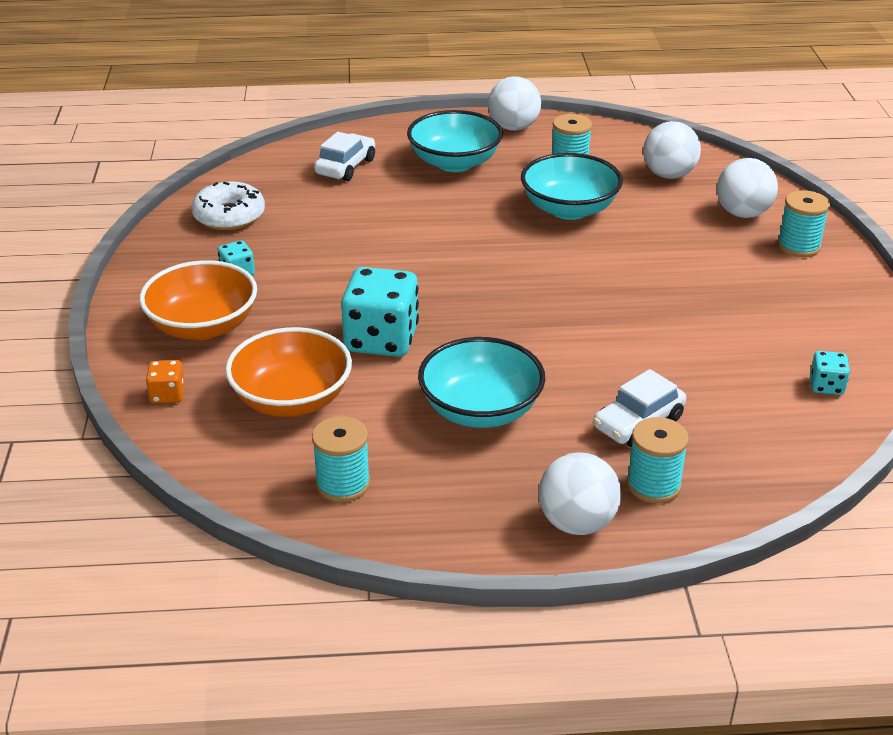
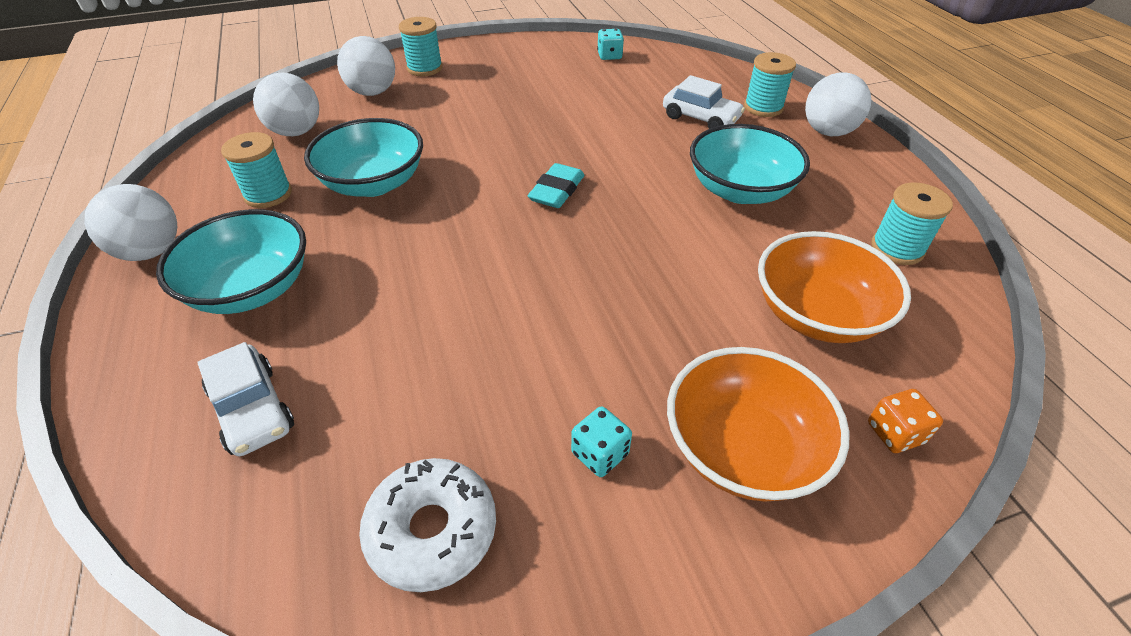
camera: 105 degrees left, 10 degrees up
(345, 167) = (253, 409): white car -> white car turned 135 degrees counterclockwise
(381, 339) = (675, 271): turquoise dice -> none
(522, 298) = (557, 191): none -> turquoise eraser

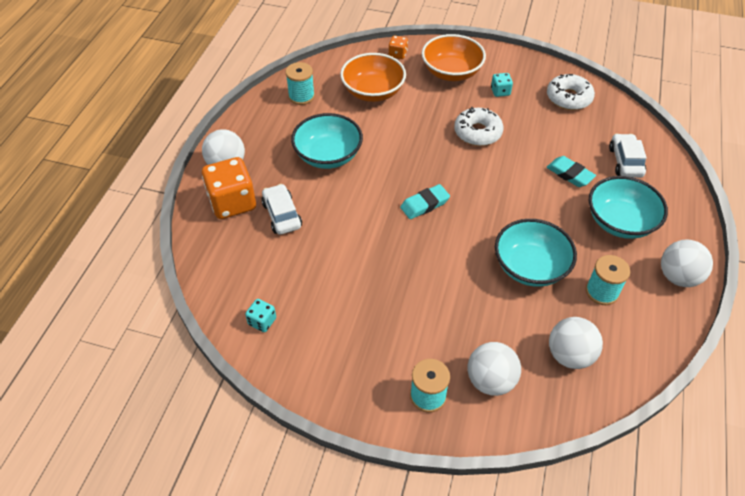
camera: 145 degrees left, 5 degrees up
(362, 329) = (569, 174): none -> turquoise eraser
(570, 328) = (477, 132): none -> white donut
(763, 107) = (232, 202): turquoise spool -> orange dice

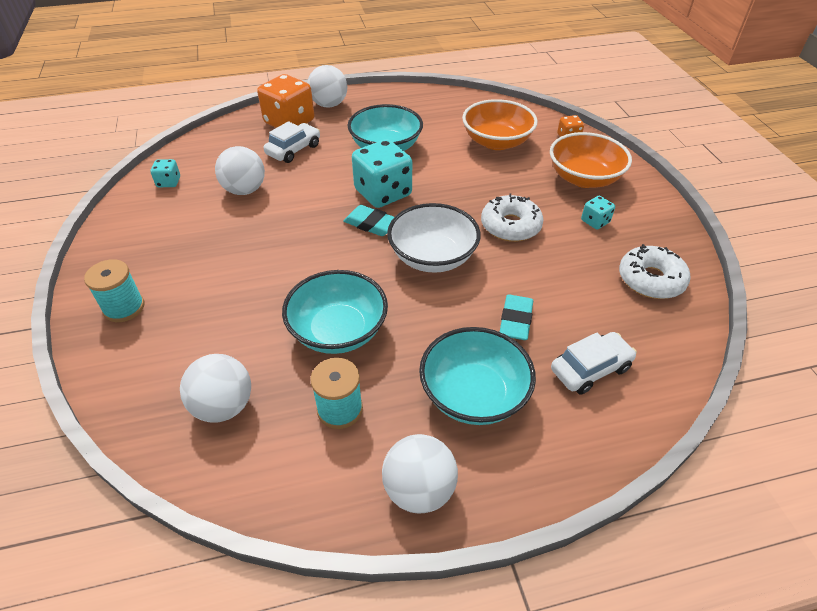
camera: 60 degrees right, 5 degrees down
(301, 96) = (447, 108): turquoise spool -> none
(390, 182) = (383, 193): none -> turquoise dice
(484, 186) = (432, 257): none -> white bowl
(490, 380) = (160, 348): white ball -> white ball (245, 190)

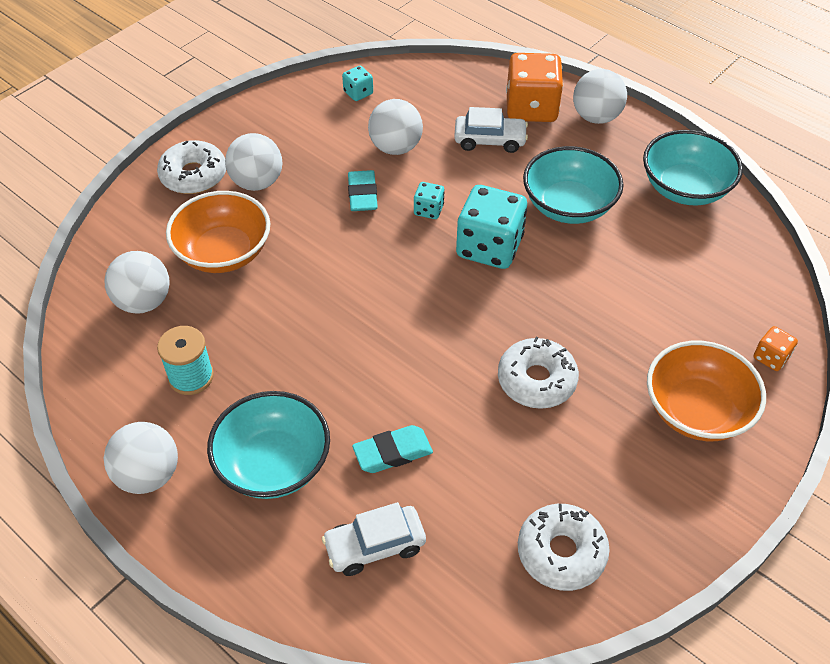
camera: 55 degrees right, 5 degrees up
(124, 308) = (193, 175): turquoise spool -> white donut
(183, 274) = (257, 182): none -> white ball
(338, 331) = (274, 324): turquoise bowl -> turquoise bowl (685, 188)
(371, 224) = (432, 266): turquoise eraser -> turquoise eraser (362, 195)
(432, 257) = (428, 339): white bowl -> none
(496, 142) = (683, 293): orange bowl -> orange bowl (223, 252)
(590, 369) = (375, 546): white car -> white car turned 135 degrees clockwise
(595, 221) = (619, 456): turquoise dice -> turquoise dice (428, 210)

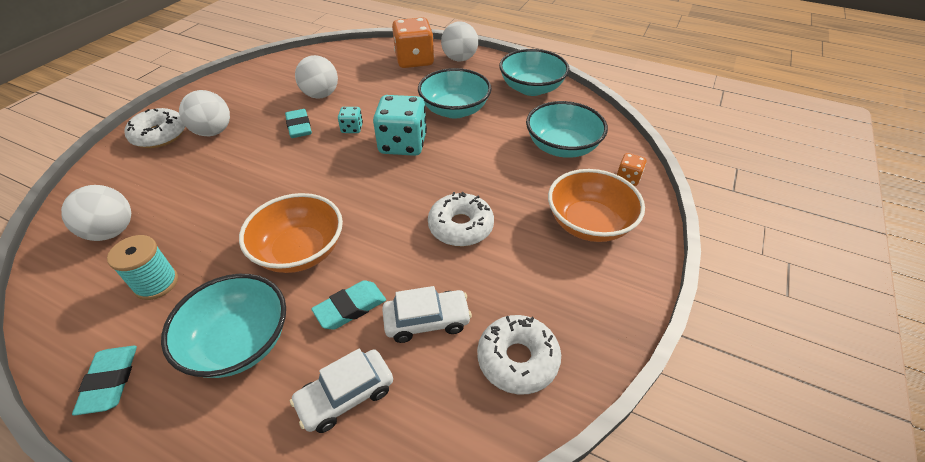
camera: 15 degrees left, 5 degrees down
(148, 475) = (110, 381): white ball -> turquoise eraser
(223, 252) = (186, 183): orange bowl -> orange bowl (300, 251)
(358, 93) = (288, 68): turquoise dice -> none
(490, 140) = (389, 81): white car -> white car (427, 321)
(698, 293) = (562, 147): none -> turquoise bowl

